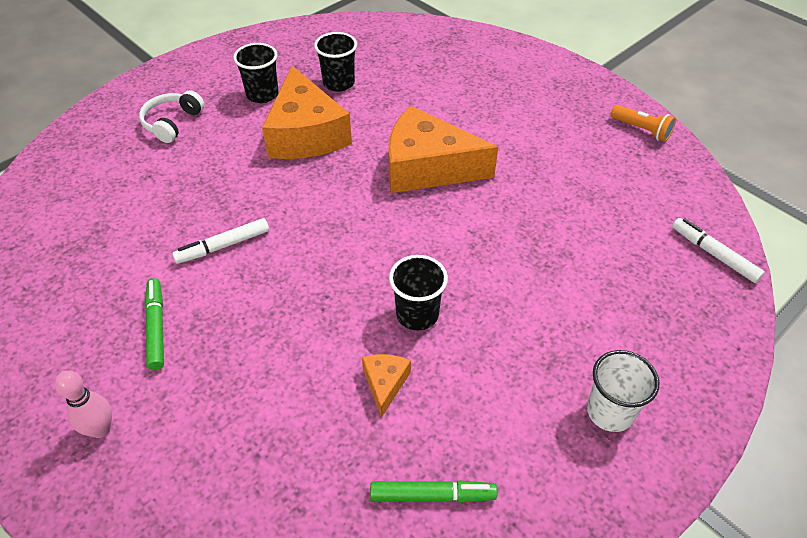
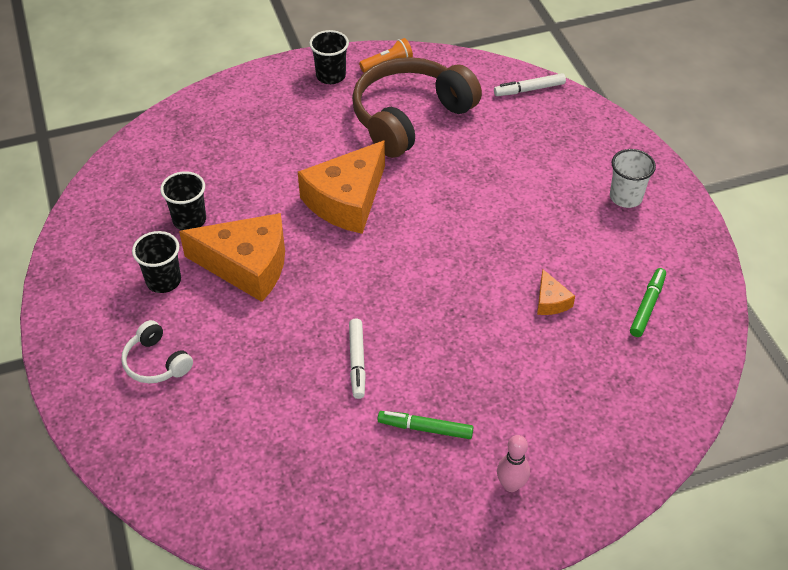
camera: 65 degrees left, 0 degrees up
(385, 383) = (551, 301): orange cheese -> orange cheese turned 135 degrees counterclockwise
(417, 314) = (498, 262): black cup -> black cup (331, 76)
(578, 172) = (410, 117): none -> brown headphones

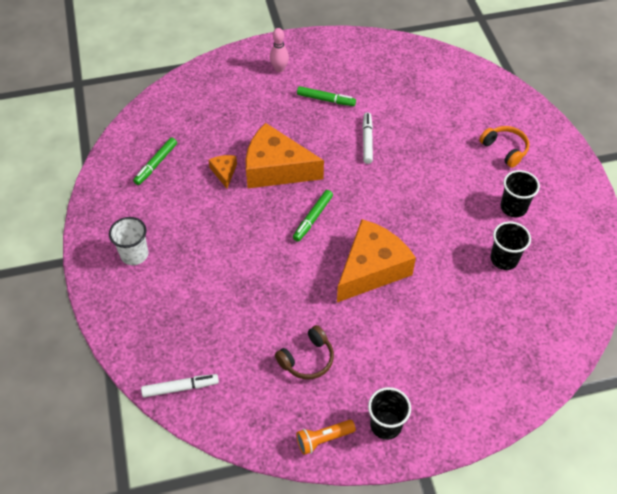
camera: 175 degrees left, 5 degrees up
(156, 362) = (504, 149): white headphones -> orange headphones
(247, 265) = (450, 215): orange cheese -> orange cheese (276, 169)
(410, 117) = (307, 359): brown headphones -> brown headphones, size x0.46
(422, 250) = (313, 218): none -> green marker

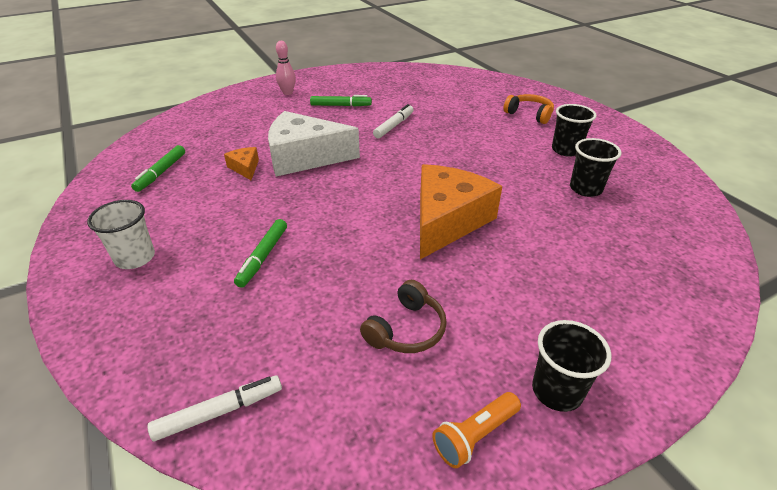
camera: 15 degrees left, 15 degrees down
(276, 169) = (304, 157): orange cheese -> white cheese
(313, 218) = (360, 189): green marker -> green marker (263, 257)
(367, 141) = (394, 126): white marker -> white marker turned 45 degrees clockwise

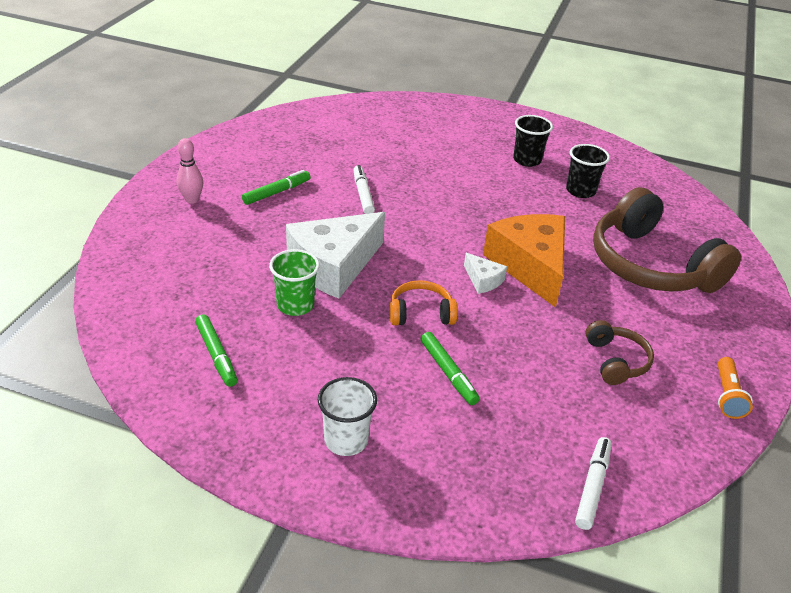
camera: 45 degrees left, 0 degrees up
(245, 168) = (295, 305): orange cheese -> green cup
(391, 212) = (483, 280): none -> white cheese
(529, 114) = (457, 134): orange headphones -> orange headphones (421, 313)
(557, 391) = (730, 344): black cup -> none
(571, 274) = (651, 265): none -> brown headphones

